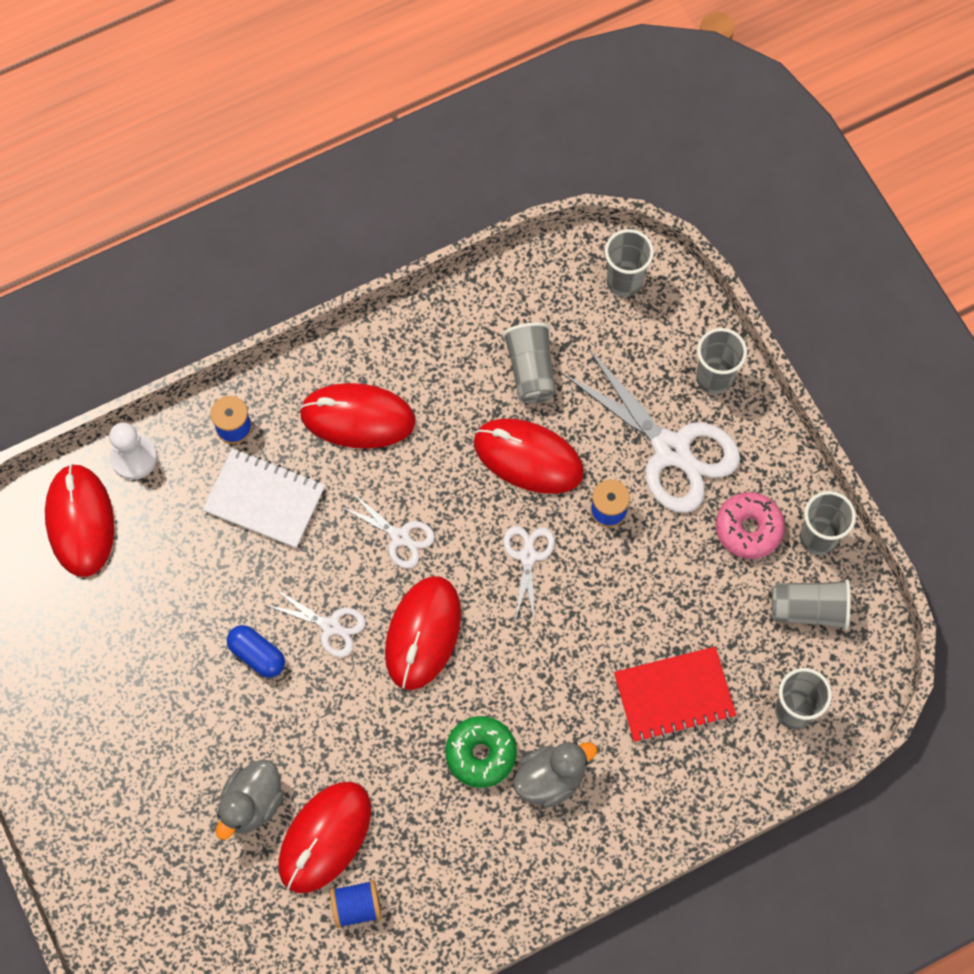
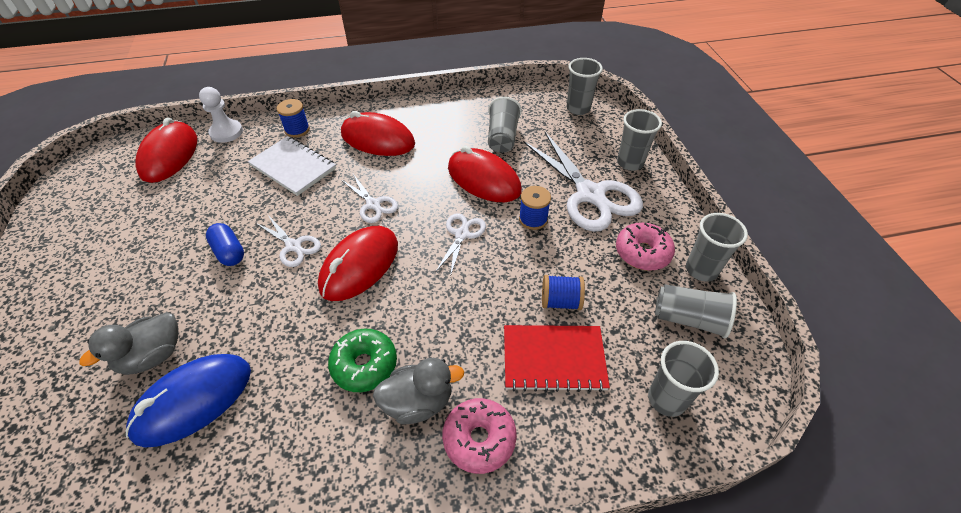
camera: 15 degrees right, 20 degrees down
(325, 837) = (193, 401): red mouse -> blue mouse
(356, 906) = (181, 475): blue spool -> blue spool (560, 301)
(621, 799) = (479, 439): none -> pink donut

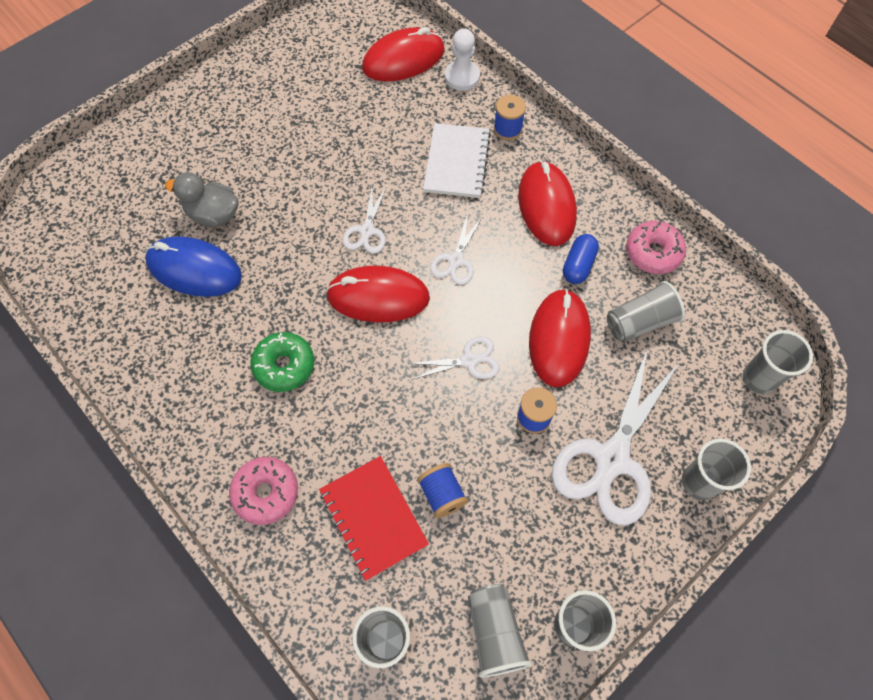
camera: 60 degrees right, 15 degrees up
(229, 252) = (331, 189): blue capsule -> blue capsule (578, 265)
(418, 402) = (273, 427): grey duck -> none
(642, 252) = (558, 551): pink donut -> pink donut (653, 253)

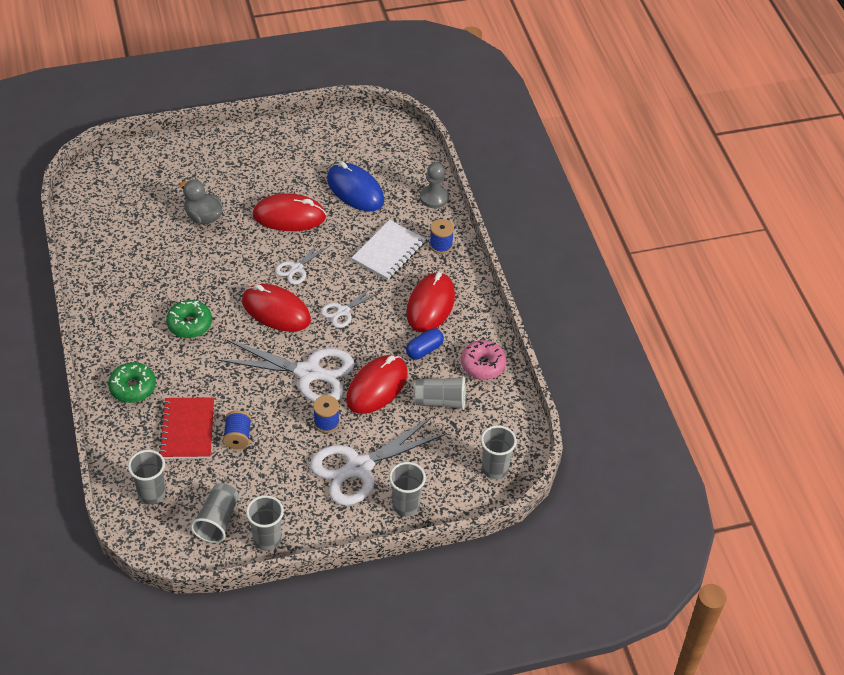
camera: 25 degrees right, 15 degrees down
(194, 270) = (170, 244): blue mouse -> blue mouse (355, 190)
(266, 493) = (133, 387): pink donut -> green donut
(403, 59) = (400, 169): red mouse -> red mouse (289, 216)
(462, 77) = (434, 198): white pawn -> grey pawn
(469, 360) = (308, 373): white scissors -> white scissors, size x2.01

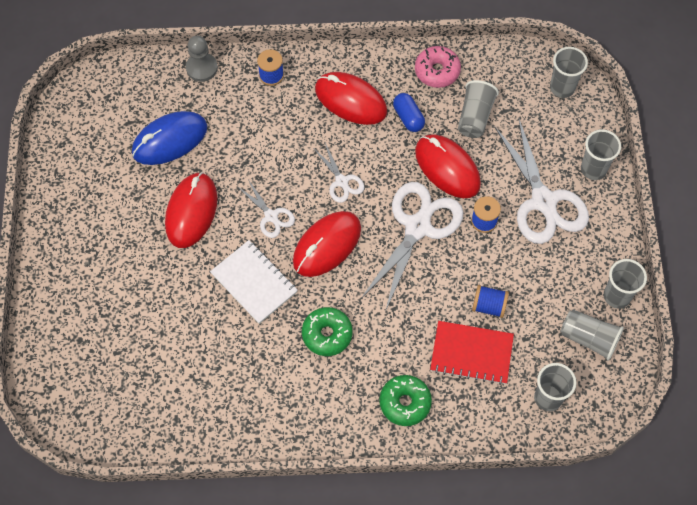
camera: 75 degrees left, 15 degrees up
(203, 217) = (168, 300): grey duck -> none
(388, 252) = (268, 124): white notebook -> white notebook (254, 283)

